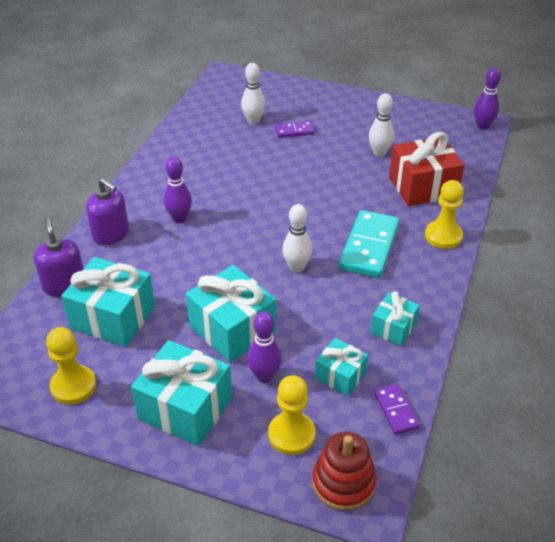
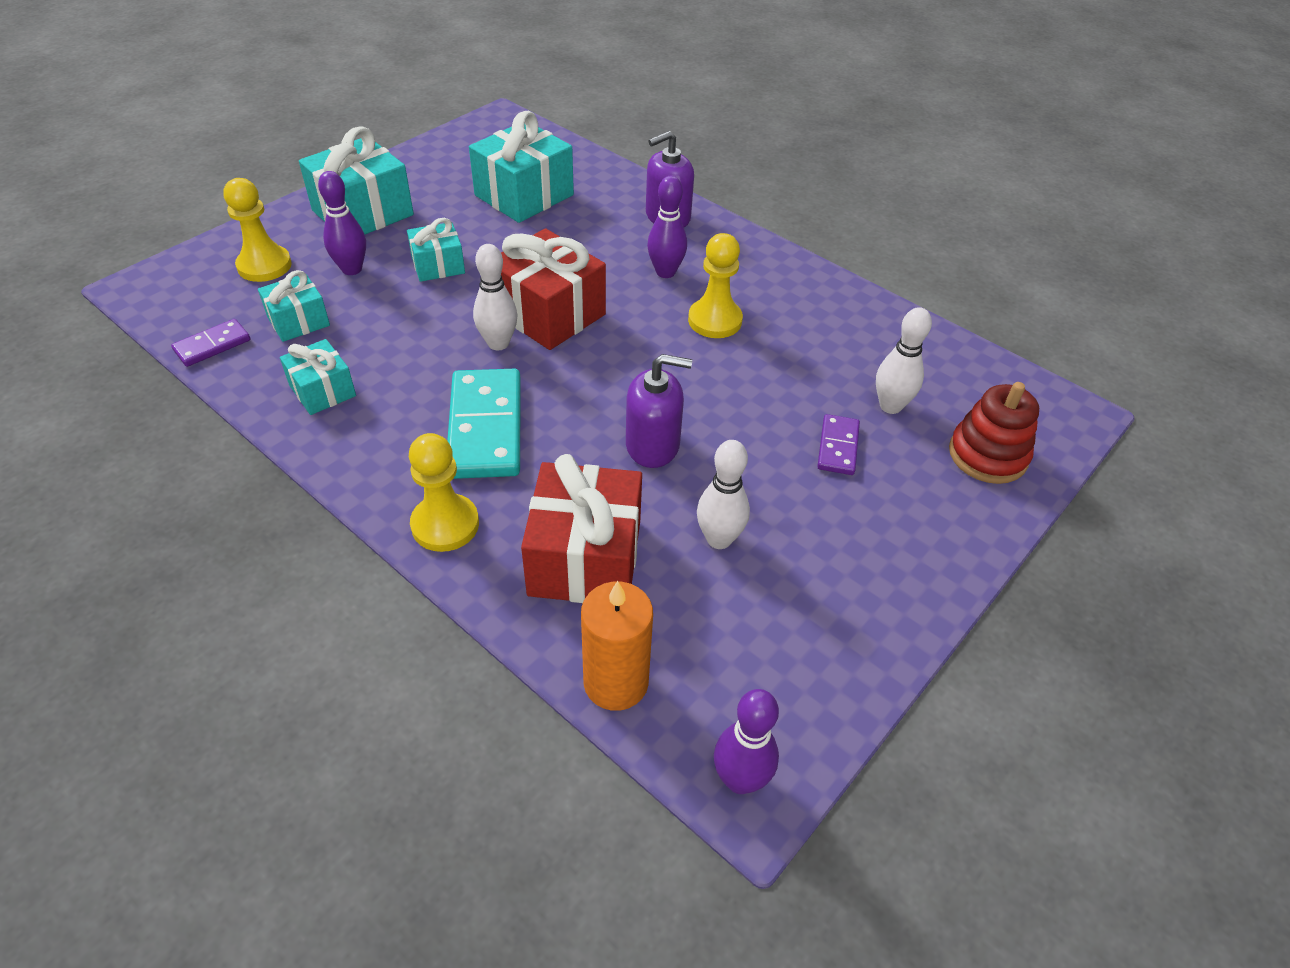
camera: 110 degrees right, 5 degrees up
(64, 285) = (598, 175): purple soap dispenser -> purple soap dispenser (653, 445)
(73, 386) = (451, 160): yellow pawn -> yellow pawn (715, 320)
(232, 329) = (438, 265): turquoise gift -> turquoise gift, size x0.57
(253, 255) = (548, 313): none -> red gift
(343, 483) = (179, 280): red stacking toy -> red stacking toy (987, 455)
(369, 247) = (485, 427): turquoise domino -> turquoise domino turned 45 degrees clockwise
(396, 410) = (212, 345): purple domino -> purple domino turned 45 degrees counterclockwise
(473, 162) = (616, 682): none -> orange candle

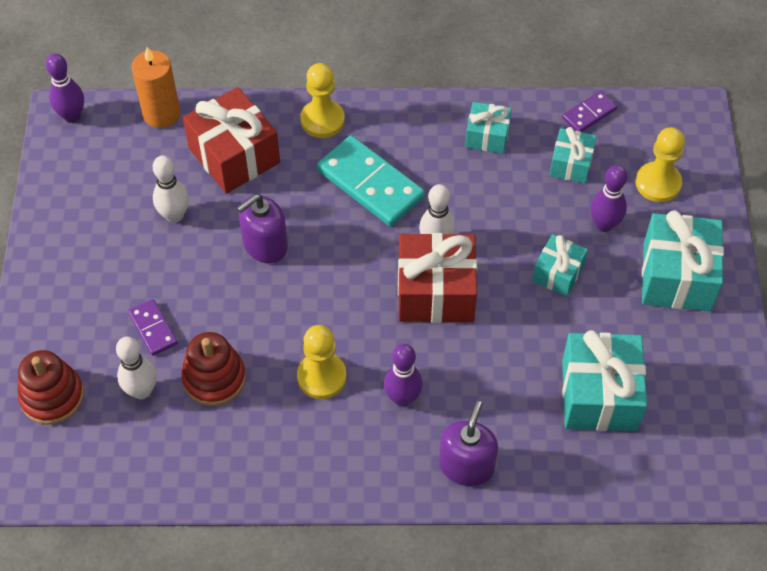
camera: 140 degrees right, 10 degrees up
(212, 345) = (589, 114): purple domino -> purple domino turned 45 degrees clockwise
(811, 374) = (214, 378): none -> red stacking toy

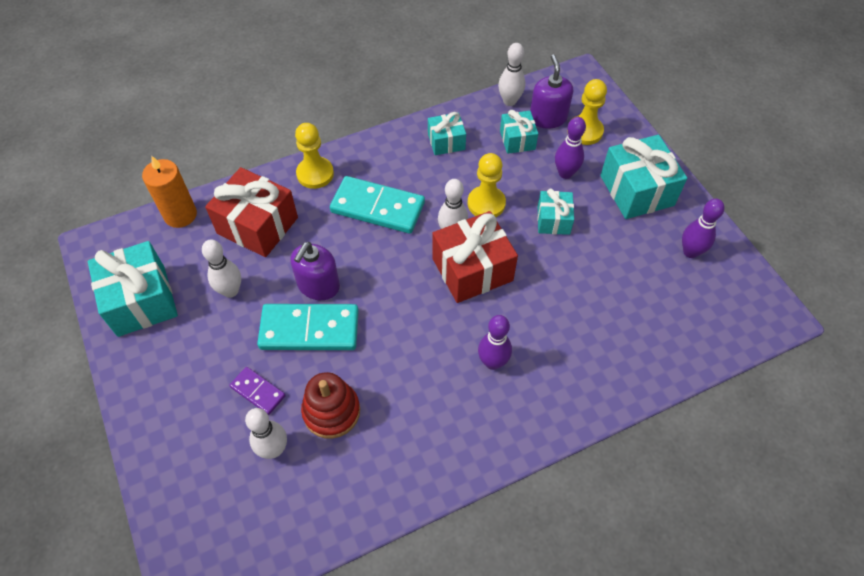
camera: 25 degrees left, 0 degrees up
(52, 396) = (194, 489): red stacking toy -> none
(72, 116) = (103, 244): purple bowling pin -> purple bowling pin (690, 252)
(233, 287) = (309, 329): none -> turquoise domino
(321, 377) = (420, 372): yellow pawn -> yellow pawn (486, 203)
(466, 466) = (571, 395): purple soap dispenser -> purple soap dispenser (548, 118)
(589, 114) = (509, 101): purple domino -> white bowling pin
(599, 395) = (635, 297): turquoise gift -> turquoise gift (141, 301)

